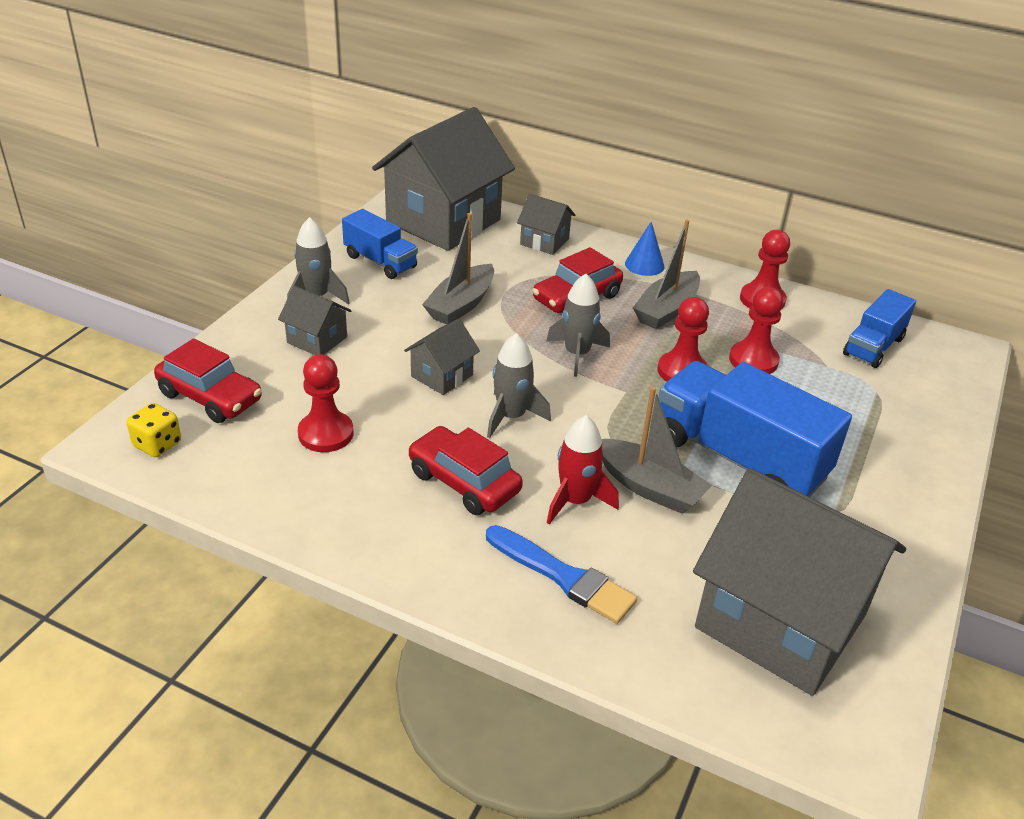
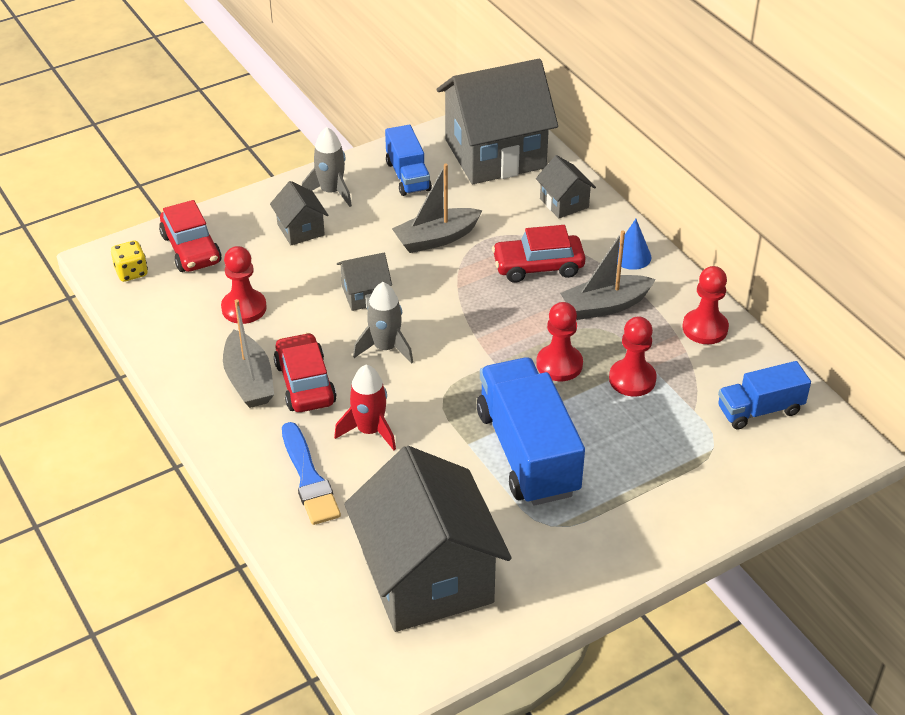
camera: 35 degrees right, 5 degrees up
(577, 354) = (487, 316): grey rocket -> none
(649, 487) = (434, 444): grey boat -> grey boat (249, 380)

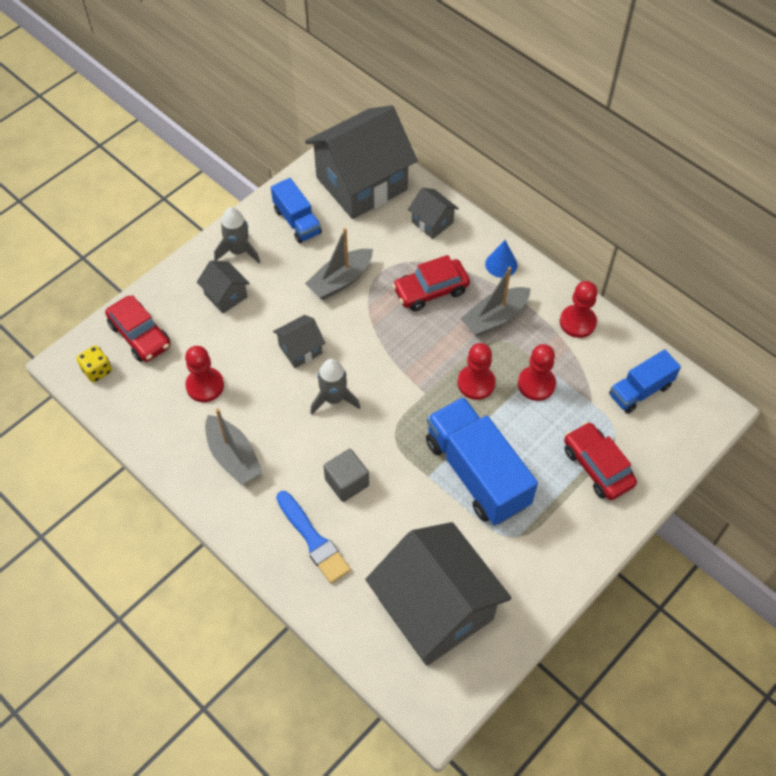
camera: 15 degrees left, 15 degrees up
(305, 383) = (280, 448): red car -> red car (597, 466)
(369, 431) = (347, 482): red rocket -> grey cube

